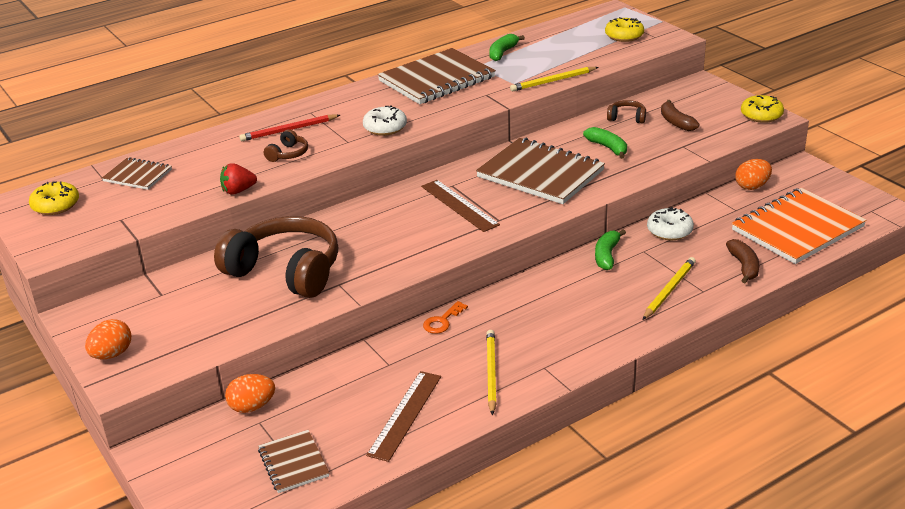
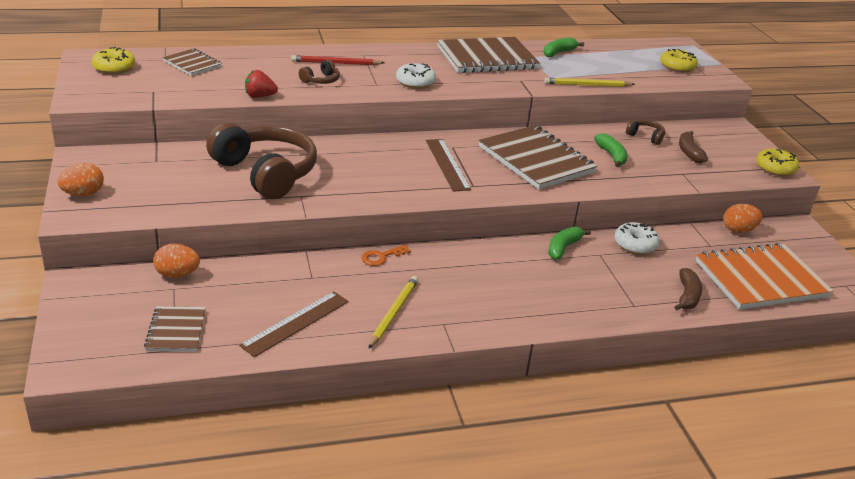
camera: 15 degrees right, 0 degrees up
(669, 290) = (602, 294): yellow pencil -> none

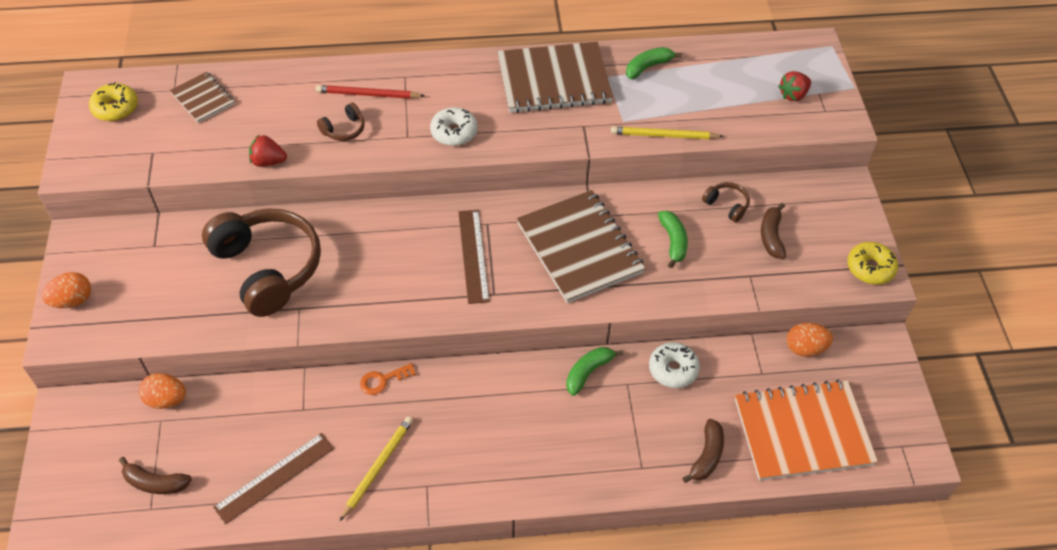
camera: 10 degrees right, 20 degrees up
(176, 331) = (155, 483): brown notebook -> brown banana
(677, 67) = (793, 95): yellow donut -> red strawberry

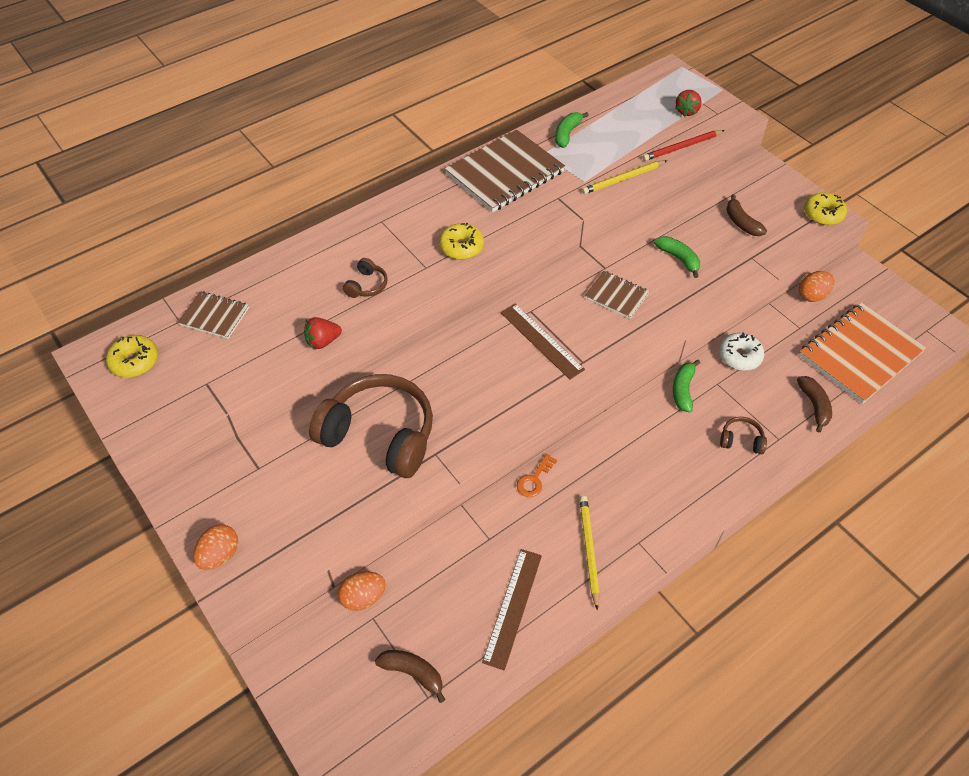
camera: 30 degrees left, 0 degrees up
(155, 483) = (413, 673): brown banana -> brown banana turned 135 degrees counterclockwise
(368, 94) = (362, 248): red pencil -> red pencil (682, 147)
(454, 132) = (461, 247): white donut -> yellow donut
(579, 248) = (616, 296): brown notebook -> brown notebook, size x0.52
(726, 205) = (692, 215): brown headphones -> brown headphones (741, 440)

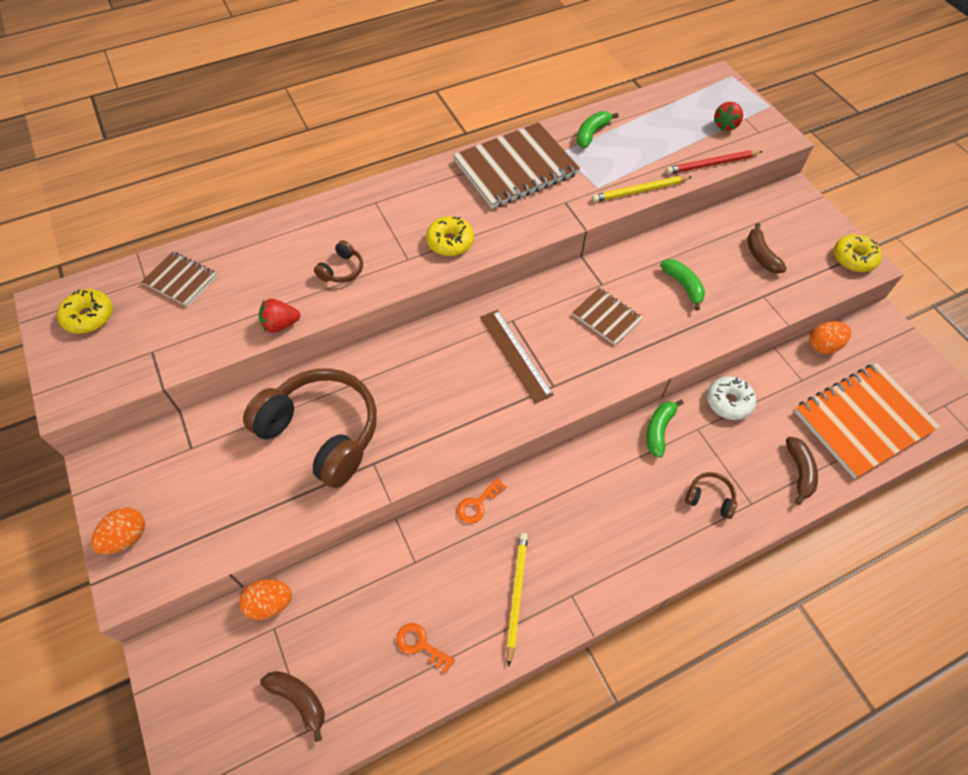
camera: 10 degrees right, 5 degrees up
(513, 607) = (421, 645): brown ruler -> orange key

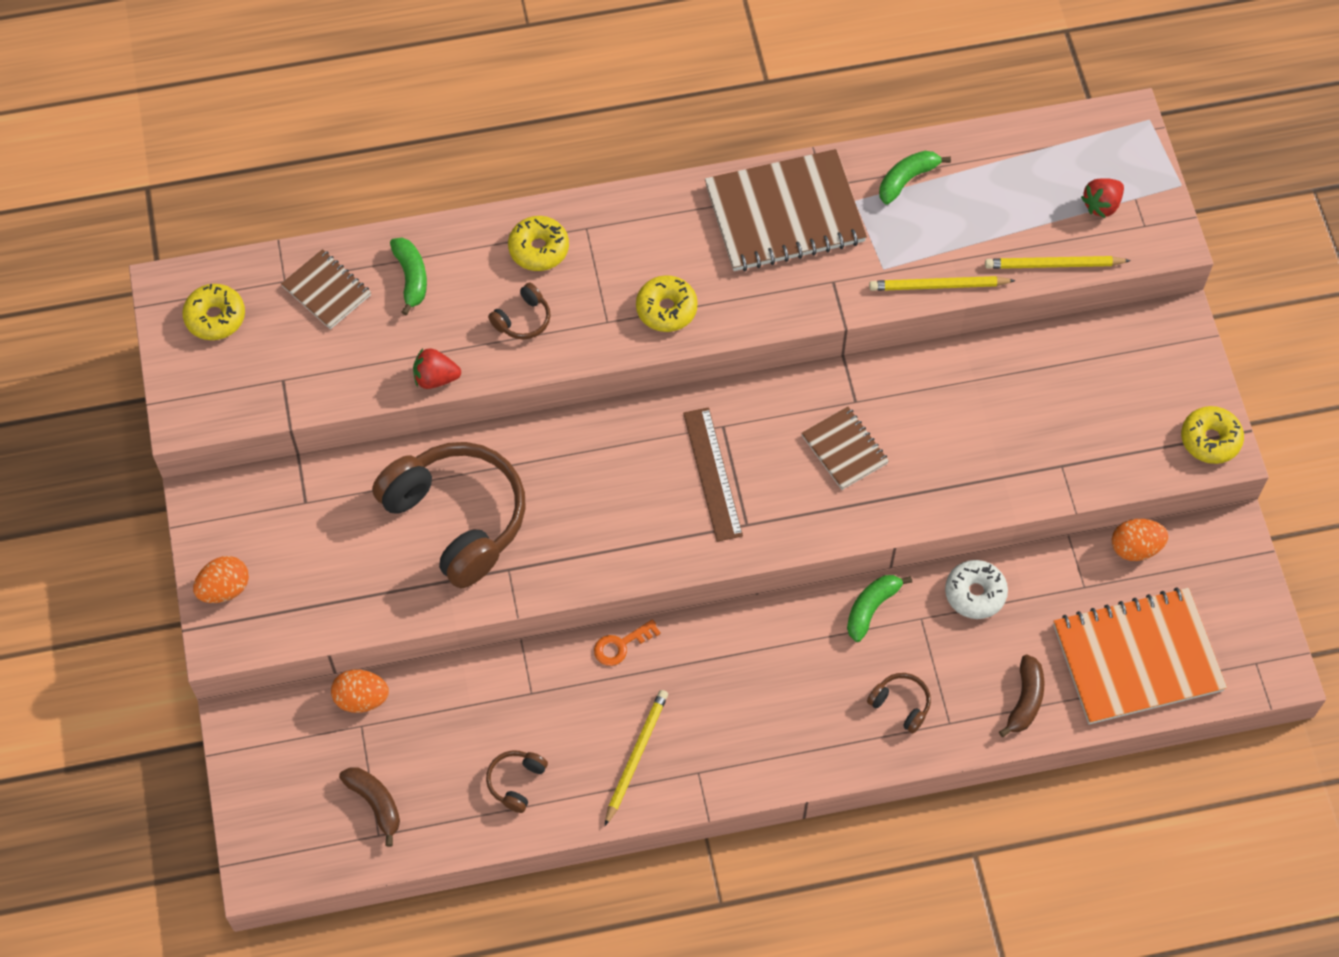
camera: 15 degrees right, 5 degrees up
(343, 221) = (539, 249): none -> yellow donut
(421, 645) = (516, 782): orange key -> brown headphones
(683, 286) = (961, 428): green banana -> green banana (411, 278)
(711, 164) = (1053, 265): red pencil -> yellow pencil
(760, 255) = (1085, 406): brown banana -> none

